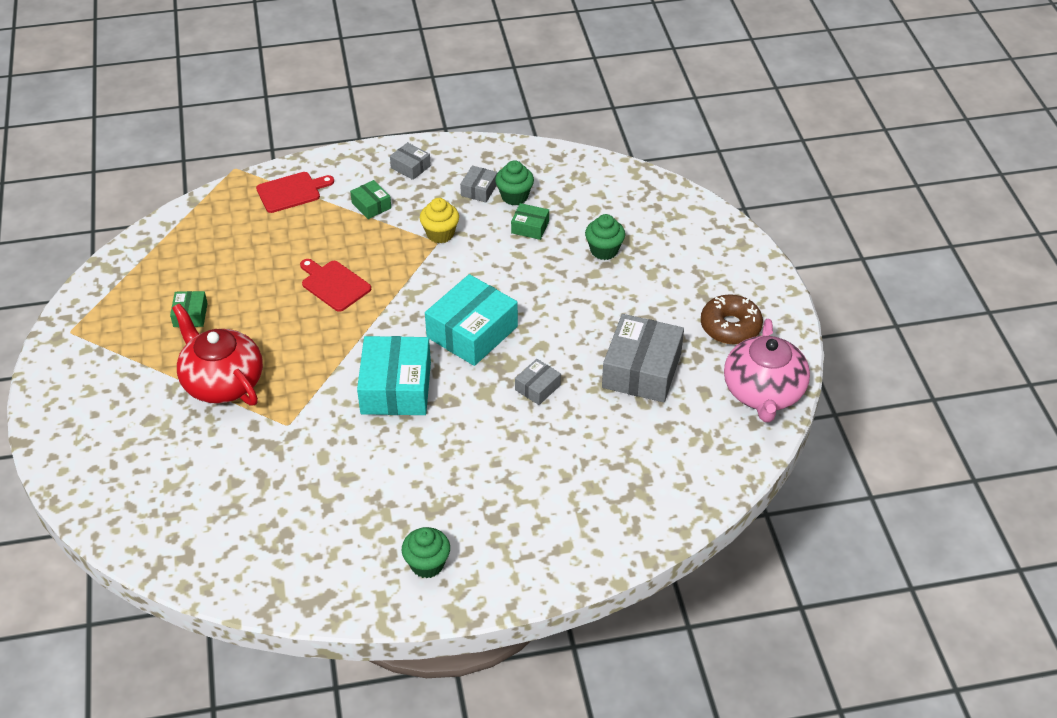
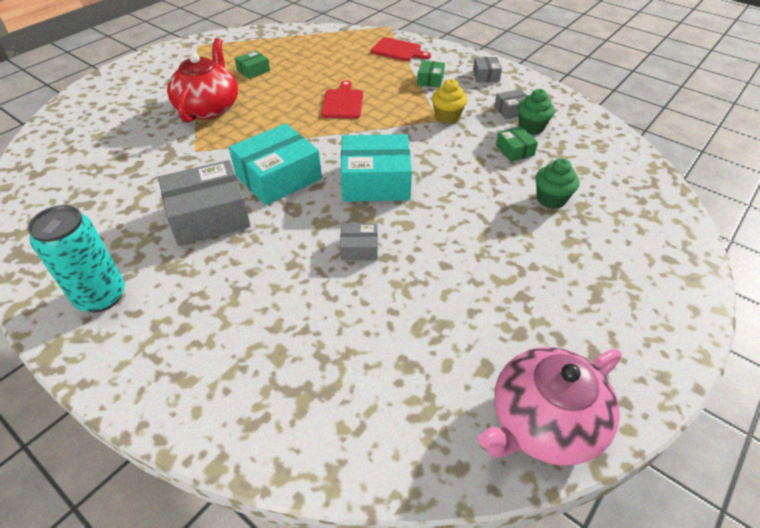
camera: 50 degrees right, 0 degrees up
(427, 564) = (101, 296): green cupcake -> turquoise can
(641, 370) = (455, 302): grey box -> grey box (209, 216)
(730, 327) = (588, 335): brown donut -> none

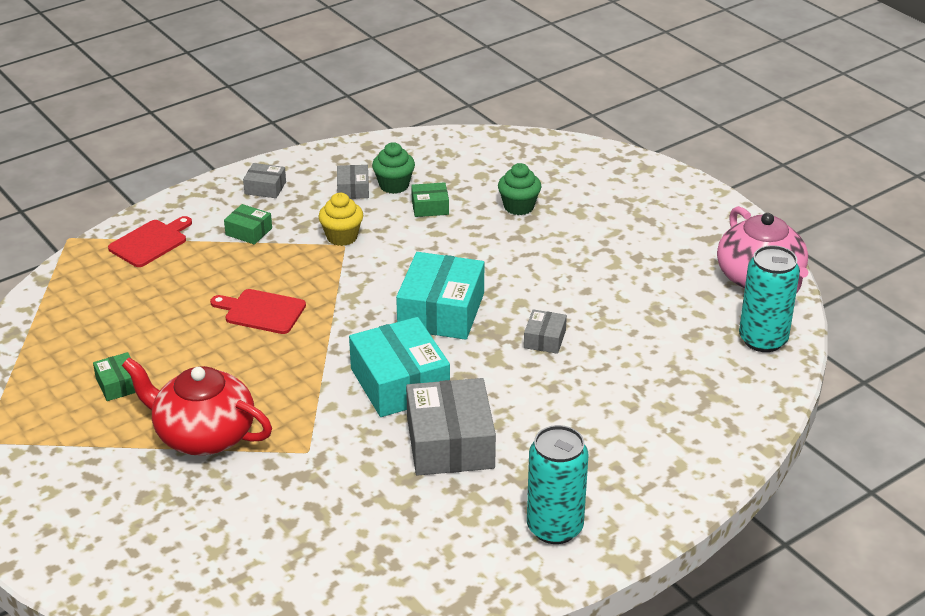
camera: 75 degrees left, 10 degrees down
(422, 439) = (763, 340): none -> turquoise can

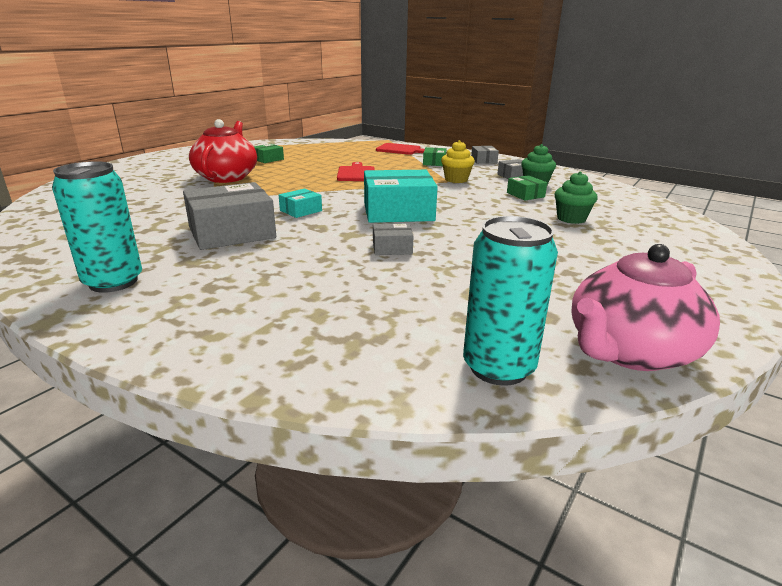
camera: 70 degrees right, 10 degrees down
(400, 383) = (301, 211): turquoise box -> turquoise box, size x0.48

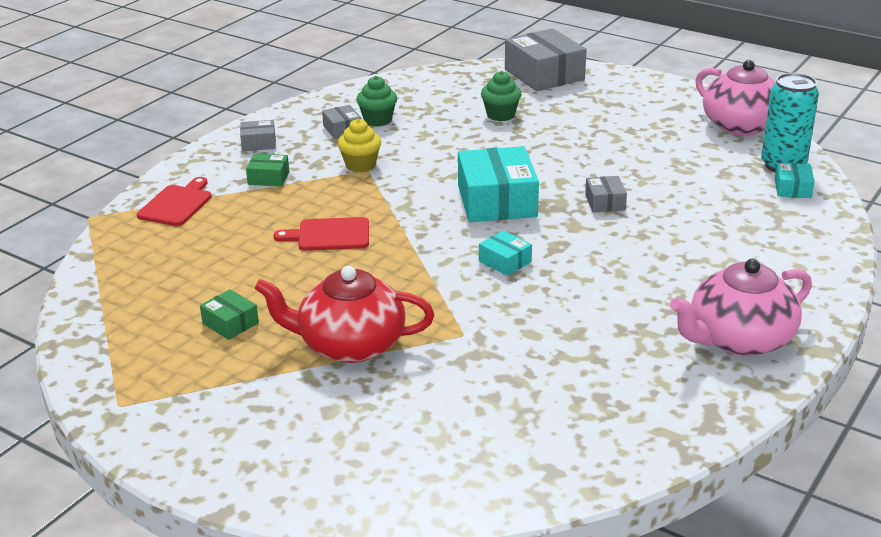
camera: 90 degrees left, 5 degrees up
(113, 282) = (739, 339): turquoise can -> pink teapot
(232, 232) = (590, 297): grey box -> grey box (544, 74)
(422, 364) = (792, 188): none -> turquoise box
(525, 195) = (423, 129): green box -> none

